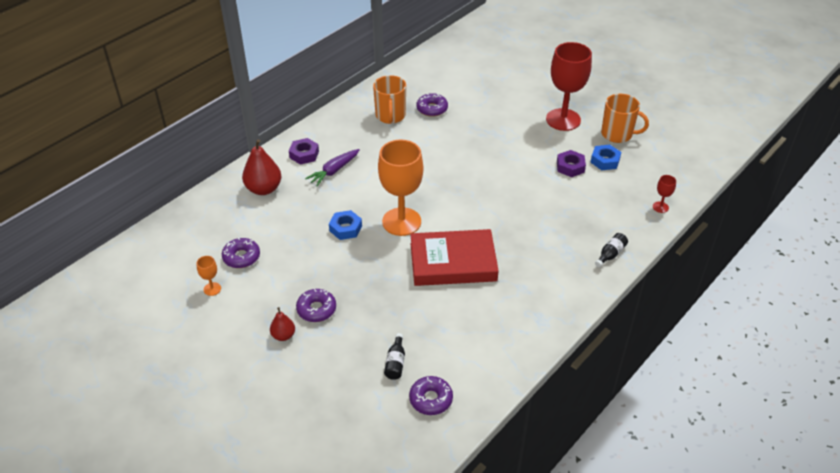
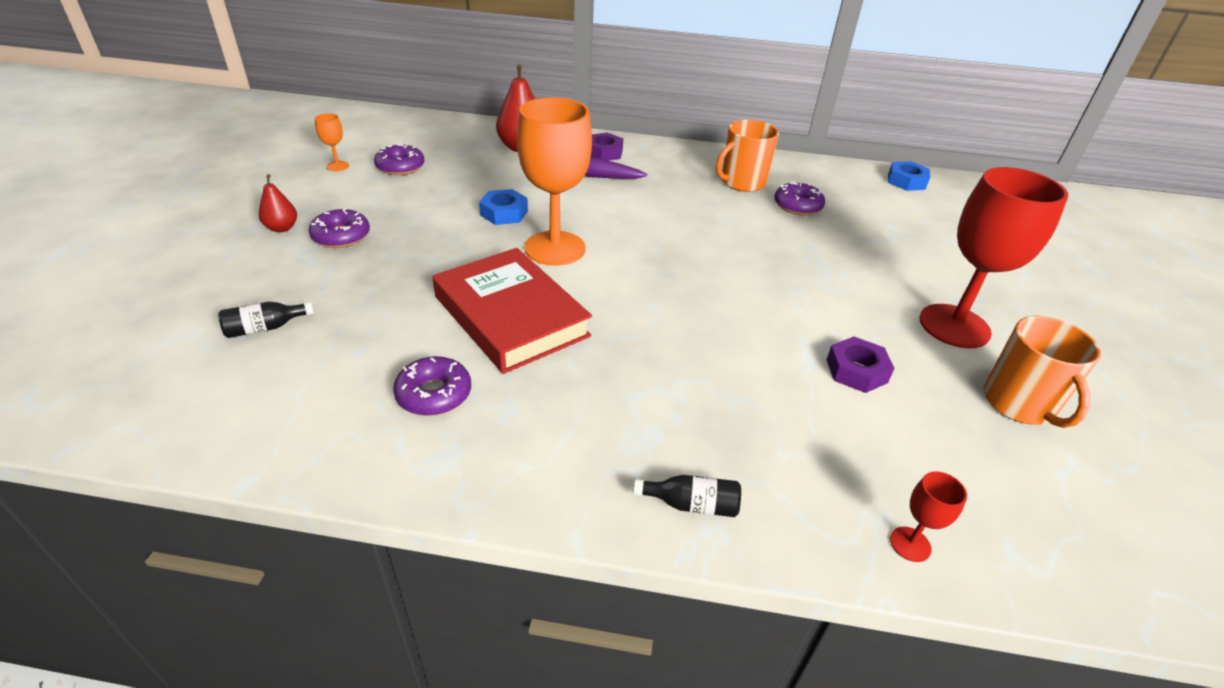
camera: 55 degrees right, 5 degrees down
(431, 399) = (195, 386): purple donut -> purple donut (434, 394)
(605, 161) = (929, 410): blue nut -> blue nut (906, 181)

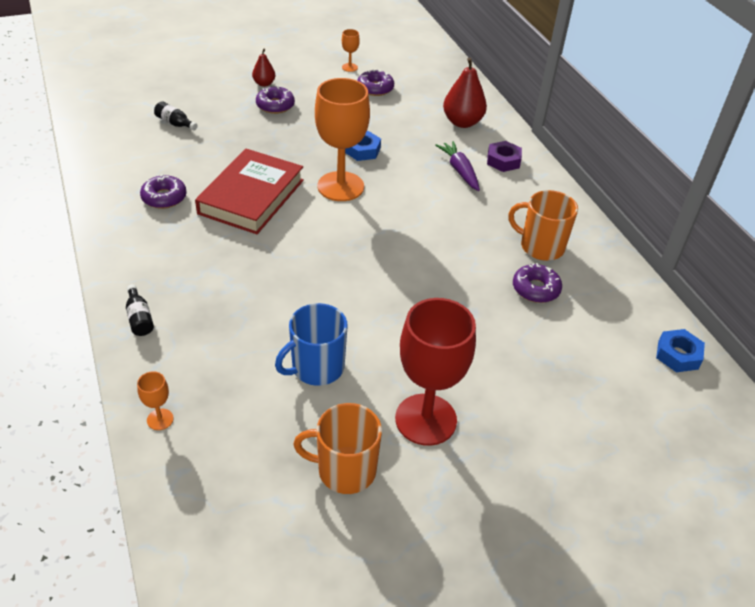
camera: 60 degrees right, 5 degrees up
(856, 371) = (316, 368): purple nut -> blue mug
(910, 544) = (160, 419): red goblet -> orange goblet
(1019, 404) = (345, 470): orange mug -> orange mug turned 45 degrees clockwise

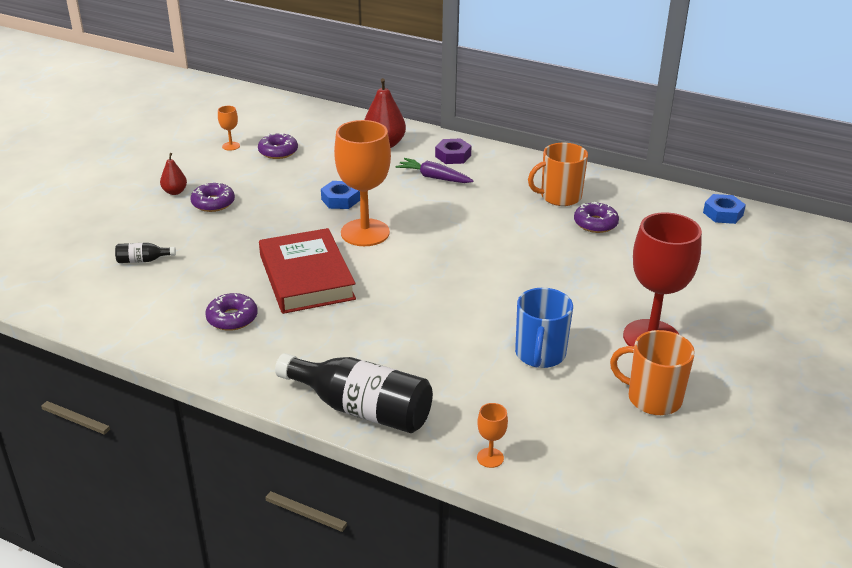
camera: 40 degrees left, 10 degrees down
(139, 318) = (361, 409): black bottle -> black bottle, size x2.32
(345, 470) = (652, 398): orange mug -> orange mug turned 60 degrees clockwise

